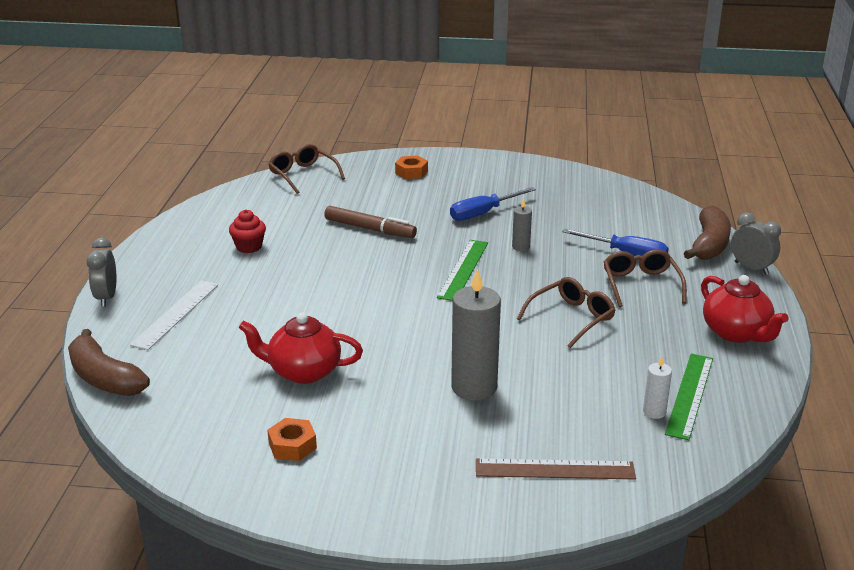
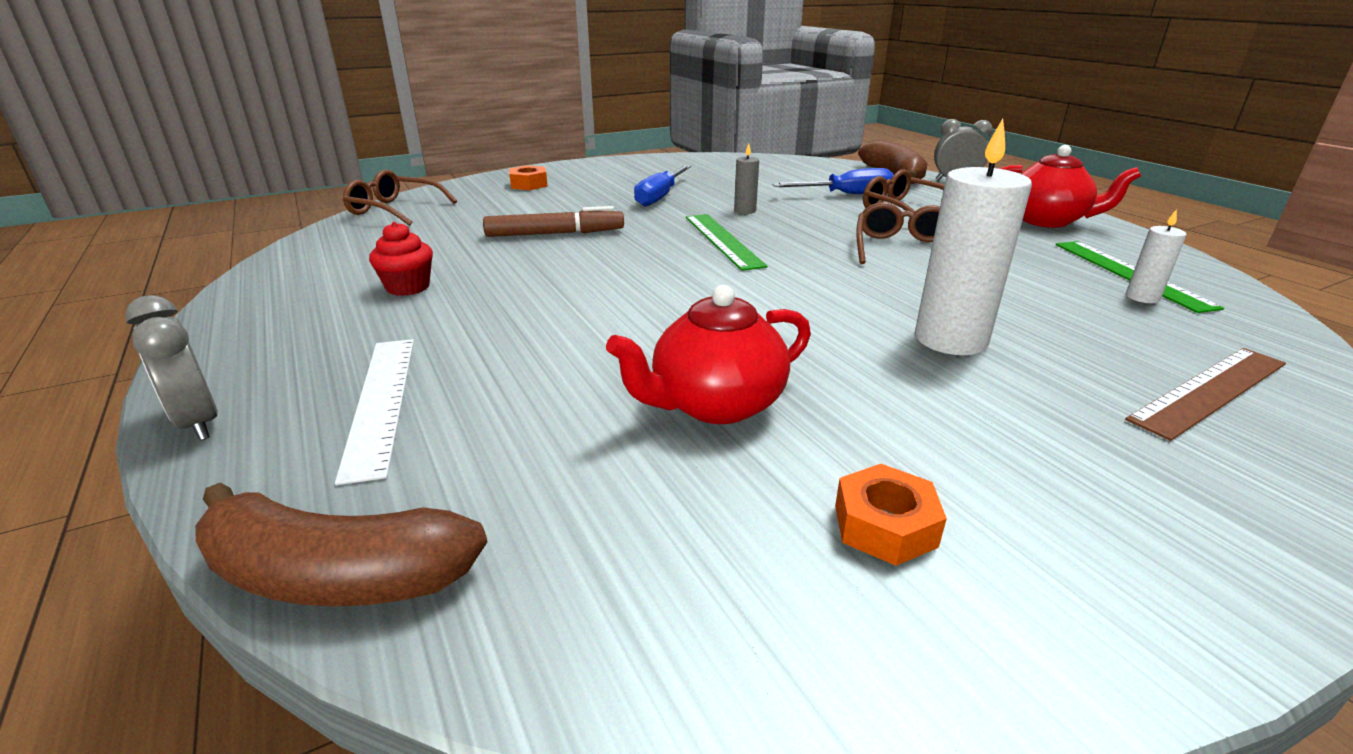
camera: 35 degrees left, 0 degrees up
(474, 387) = (950, 339): grey candle -> white candle

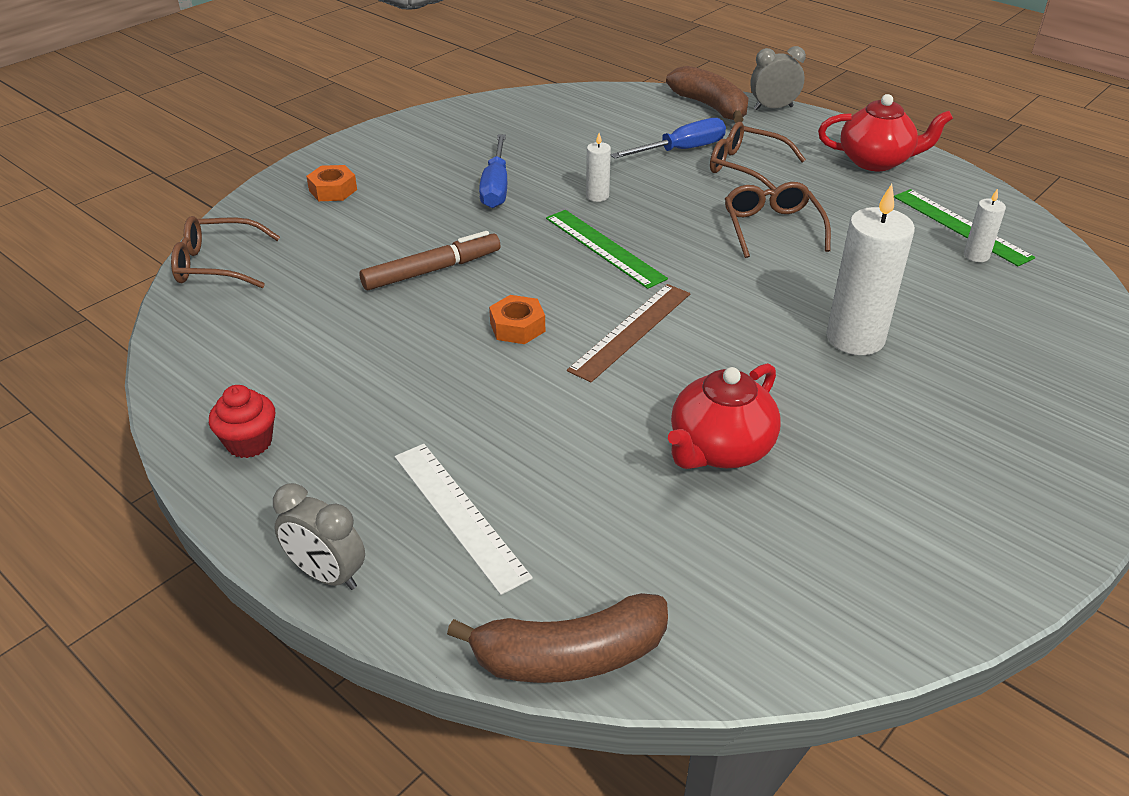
camera: 20 degrees left, 10 degrees up
(408, 287) = (352, 380): red cupcake -> red cupcake (249, 442)
(745, 211) = (597, 196): grey candle -> white candle
(885, 526) = (882, 520): orange nut -> orange nut (517, 327)
(1210, 391) = (1041, 350): brown ruler -> brown ruler (631, 331)

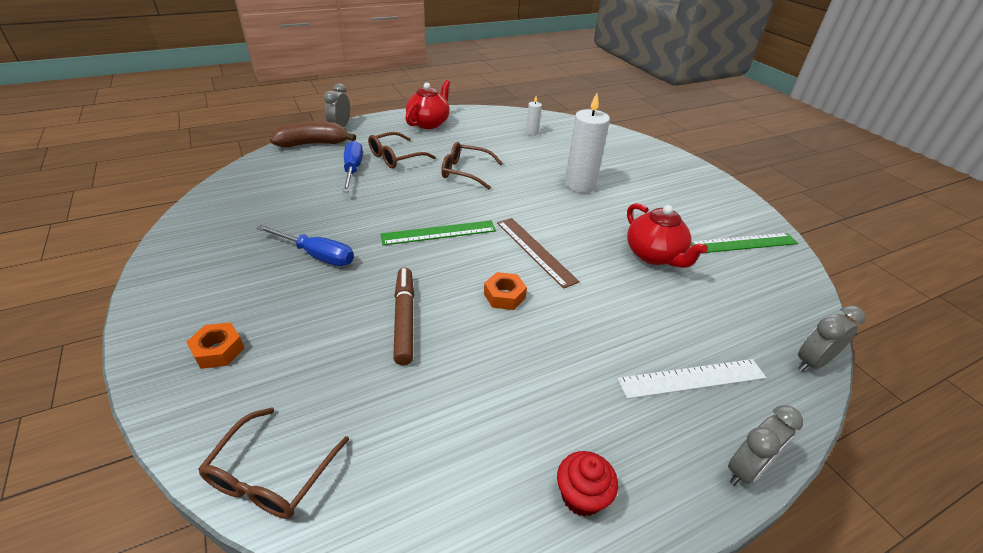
camera: 70 degrees left, 0 degrees up
(569, 656) = (812, 362): brown banana -> grey clock
(597, 196) = (375, 216): white candle -> none
(960, 226) = (506, 127): green ruler -> green ruler (743, 243)

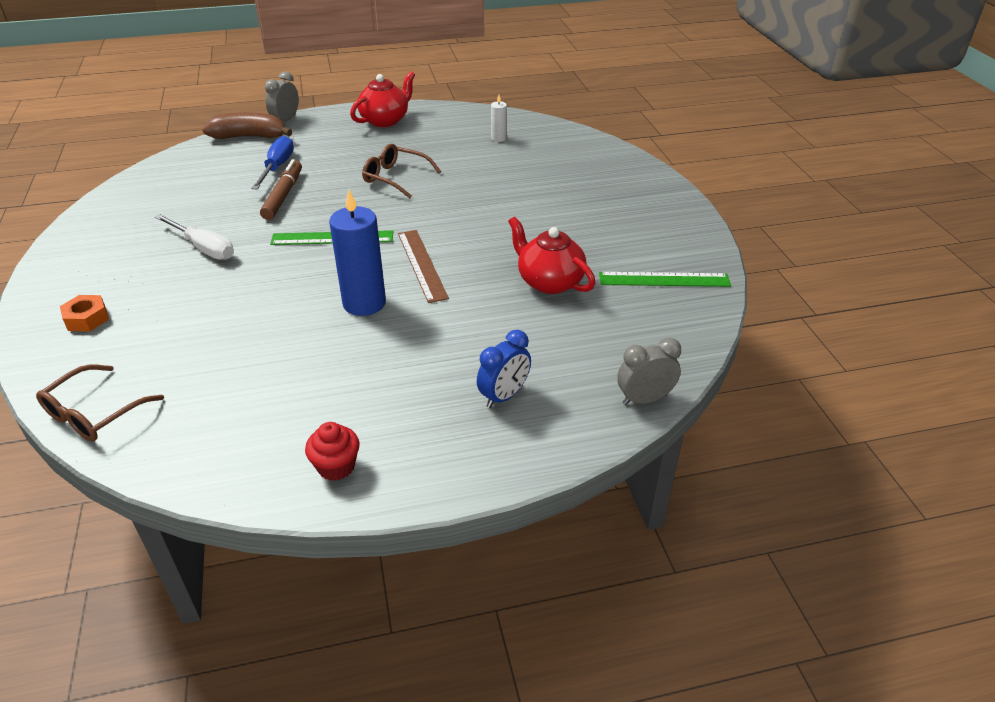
camera: 15 degrees right, 0 degrees up
(316, 255) = (204, 248): blue screwdriver -> white screwdriver
(395, 157) = (328, 157): brown glasses -> none
(404, 319) = (257, 312): brown marker -> brown marker (283, 195)
(504, 296) = (364, 303): orange nut -> blue candle
(579, 185) = (516, 201): white candle -> none
(654, 255) = (549, 282): red teapot -> red teapot turned 150 degrees clockwise
(692, 379) = (504, 396): white ruler -> blue clock
(746, 469) = (501, 472): grey clock -> none

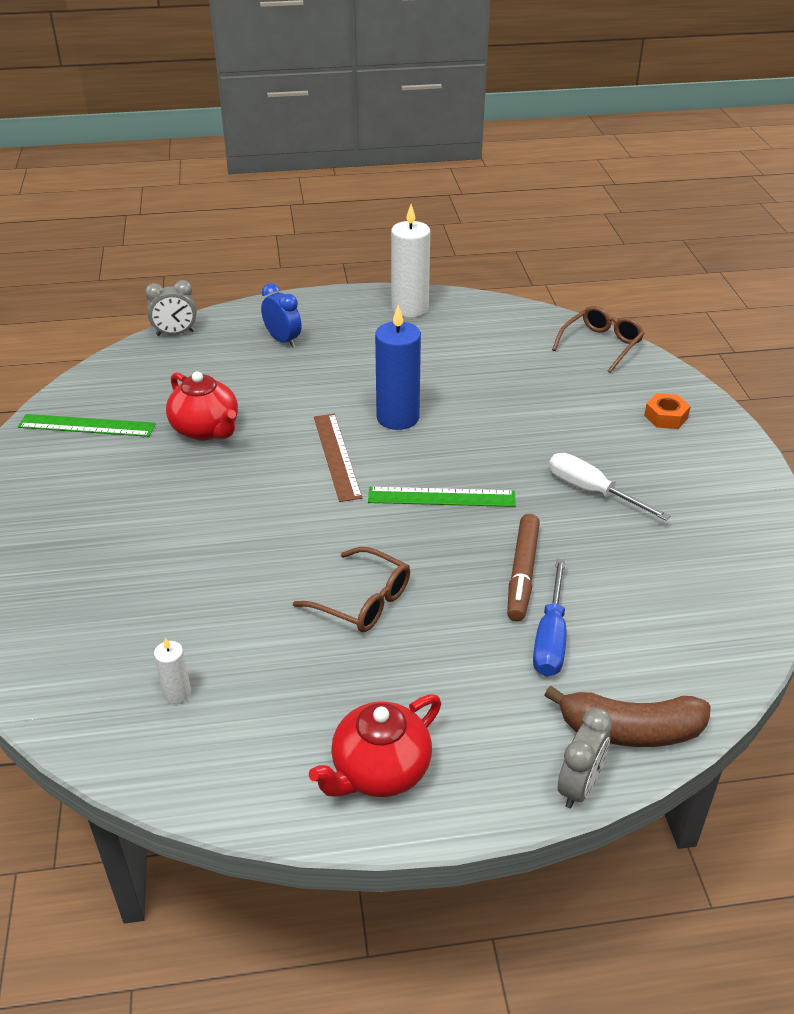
camera: 175 degrees left, 0 degrees up
(336, 466) = (410, 308): red cupcake -> white candle
(504, 396) = (283, 340): blue clock -> blue clock turned 90 degrees clockwise

